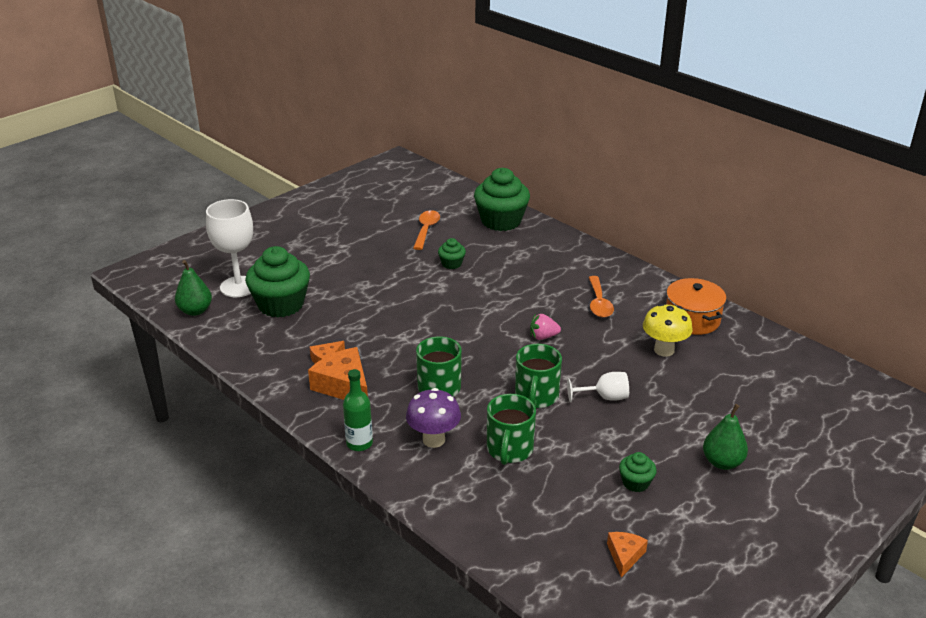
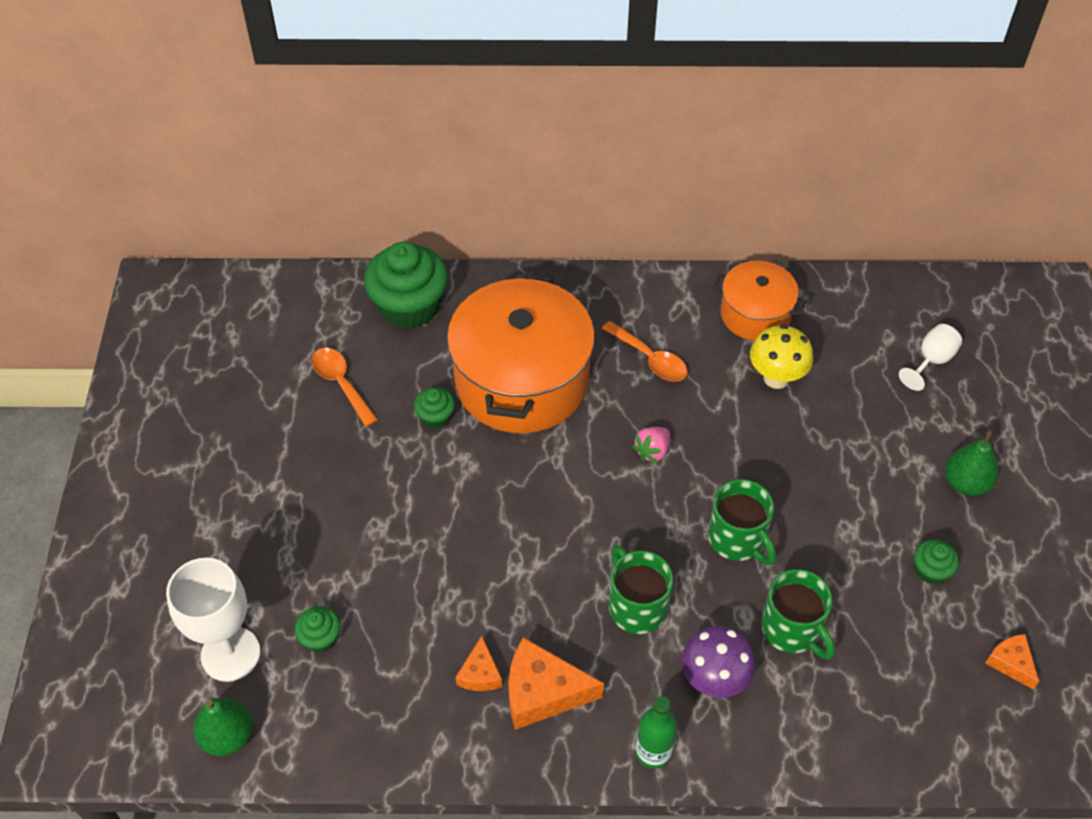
camera: 45 degrees left, 20 degrees up
(281, 304) = (320, 638): green cupcake -> green cupcake, size x0.47
(515, 274) = (522, 380): none -> orange pot
(604, 397) = (794, 486): white goblet -> white goblet (931, 361)

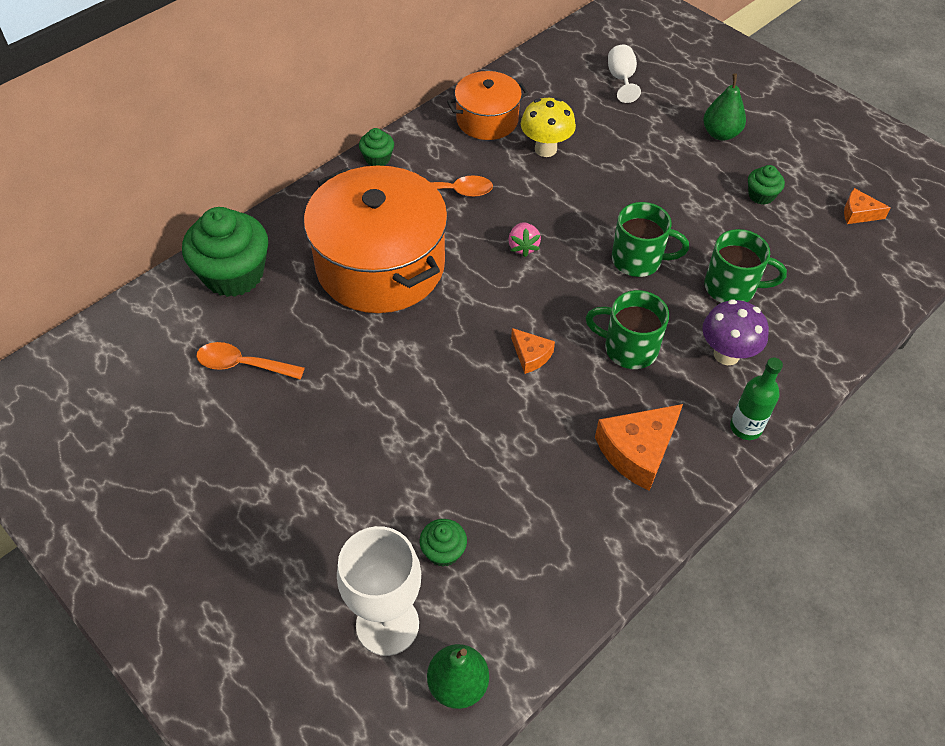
camera: 45 degrees left, 0 degrees up
(435, 417) = (346, 334): green cupcake -> green cupcake (377, 158)
(480, 673) = (584, 475): orange cheese -> orange cheese (531, 355)

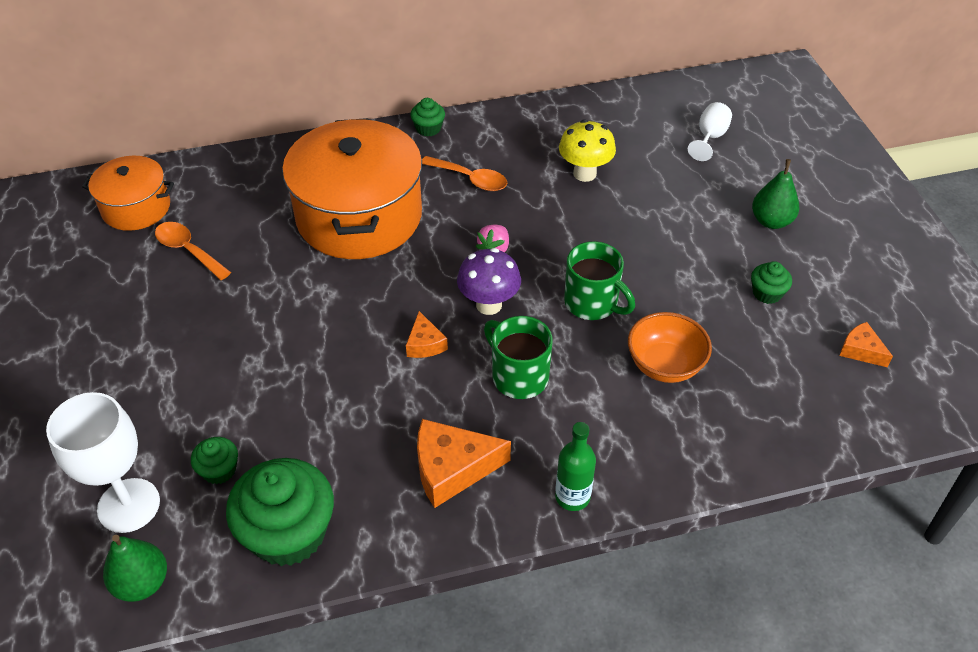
camera: 30 degrees right, 5 degrees down
(234, 274) = (238, 177): green cupcake -> green cupcake (288, 533)
(487, 120) = (551, 130): orange pot -> orange pot (136, 208)
(726, 354) = (608, 423): purple mushroom -> purple mushroom (489, 305)
(731, 287) = (664, 365): green mug -> orange bowl

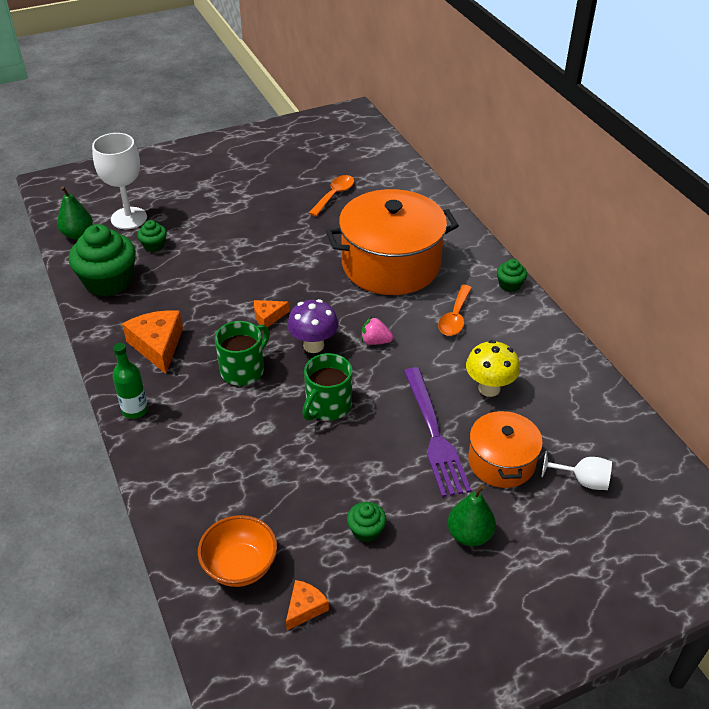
camera: 80 degrees right, 5 degrees down
(136, 208) = (368, 166): orange pot -> orange pot (501, 462)
(645, 224) = (435, 436): none -> purple fork
(664, 365) = (266, 457): orange bowl -> orange bowl (240, 566)

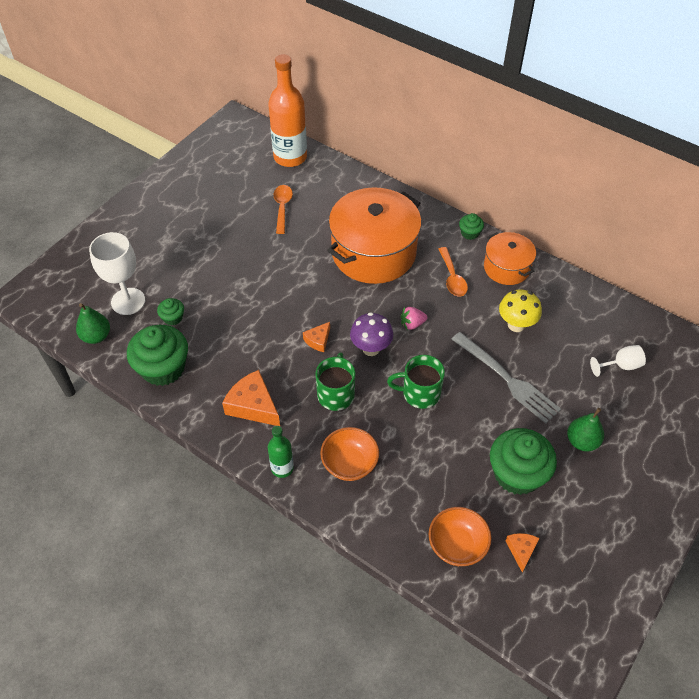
camera: 30 degrees left, 10 degrees up
(201, 437) = (349, 464): none -> orange bowl
(327, 406) = (419, 393): green mug -> green mug turned 90 degrees clockwise
(366, 530) = (517, 474): green cupcake -> green cupcake, size x2.14
(379, 158) = (290, 157): none -> orange bottle
(435, 436) = (508, 379): purple fork -> grey fork
(501, 462) = (563, 378): orange pot -> orange pot (506, 268)

